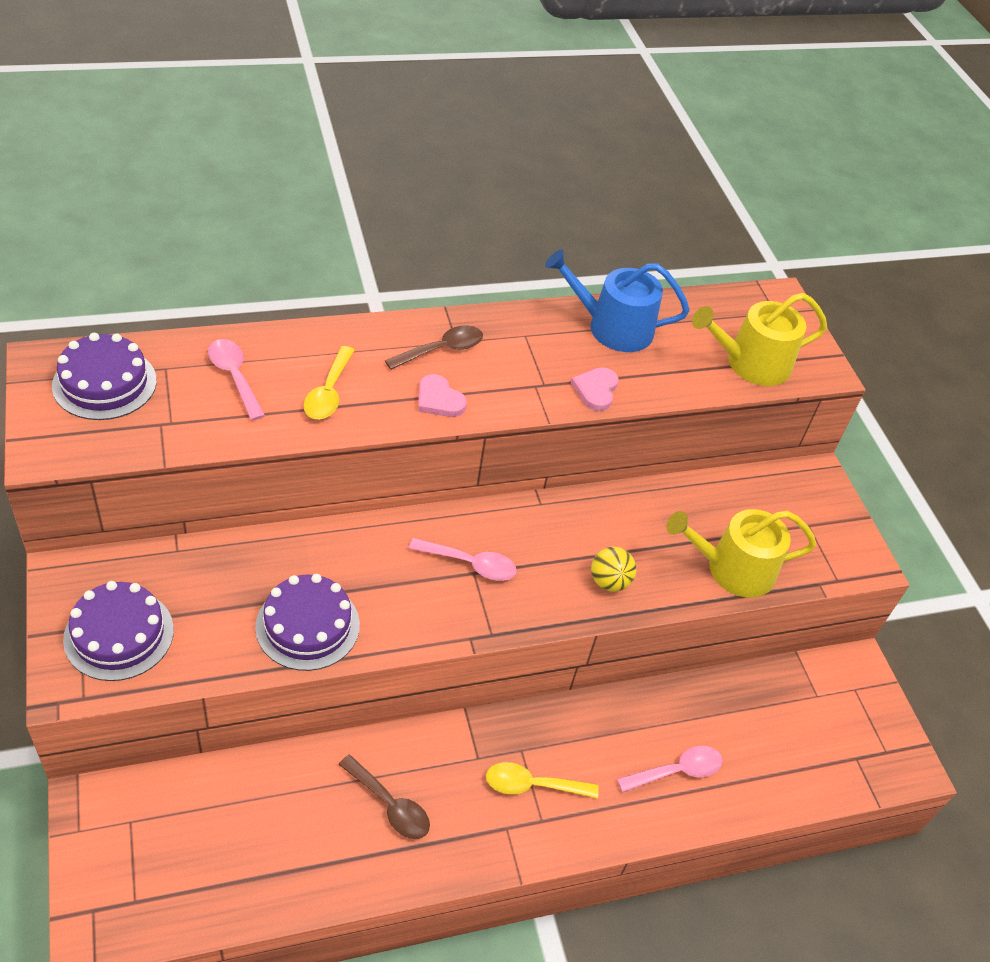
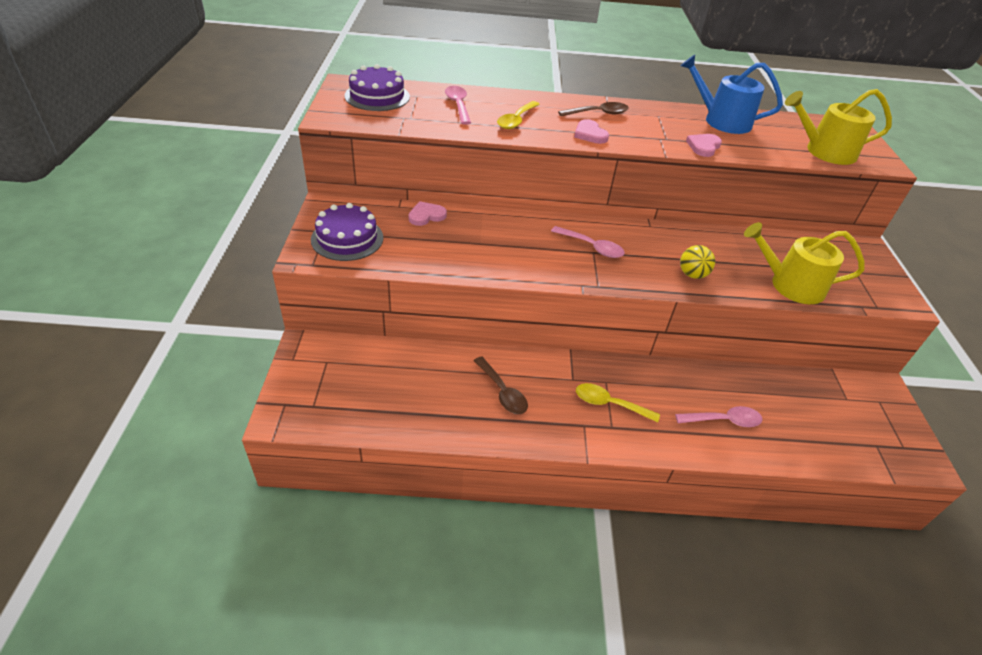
camera: 20 degrees right, 5 degrees down
(223, 560) = (426, 216): none -> pink heart
(307, 625) = (470, 257): purple cake -> none

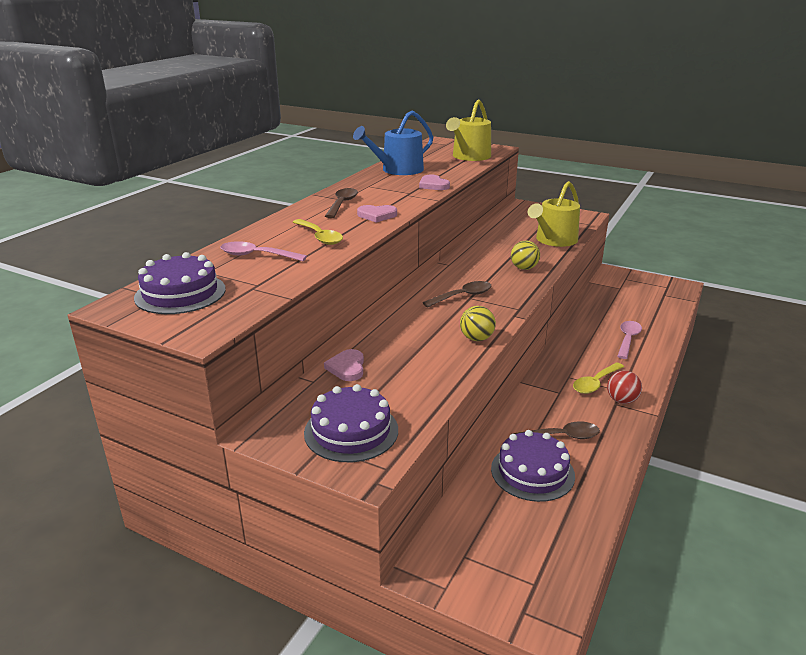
camera: 60 degrees left, 15 degrees down
(441, 381) = (532, 472): none -> purple cake
(520, 270) = (476, 338): none -> yellow ball
(592, 247) = (462, 296): pink spoon -> brown spoon
(593, 429) = (621, 400): none -> red ball

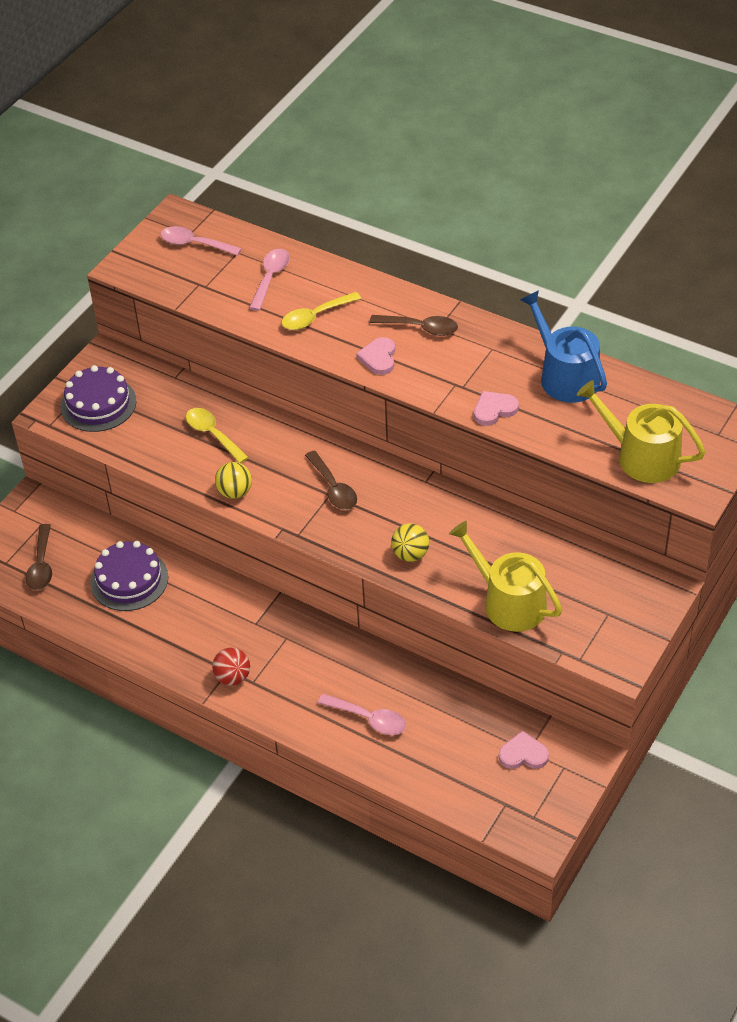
camera: 95 degrees right, 20 degrees up
(180, 293) = (194, 244): purple cake -> pink spoon
(347, 367) = (193, 397): pink heart -> pink heart (523, 754)
(561, 436) = (177, 611): brown spoon -> brown spoon (41, 565)
(595, 383) = (269, 660): yellow spoon -> yellow spoon (213, 434)

